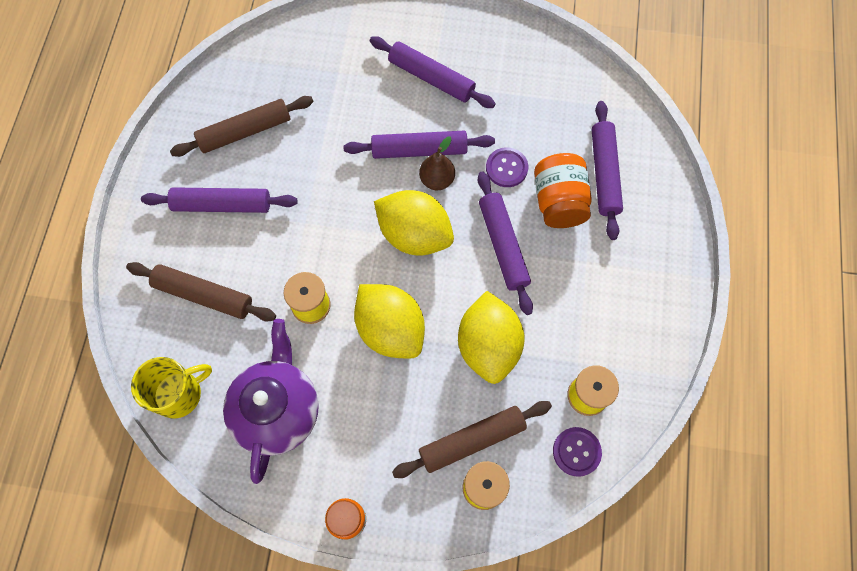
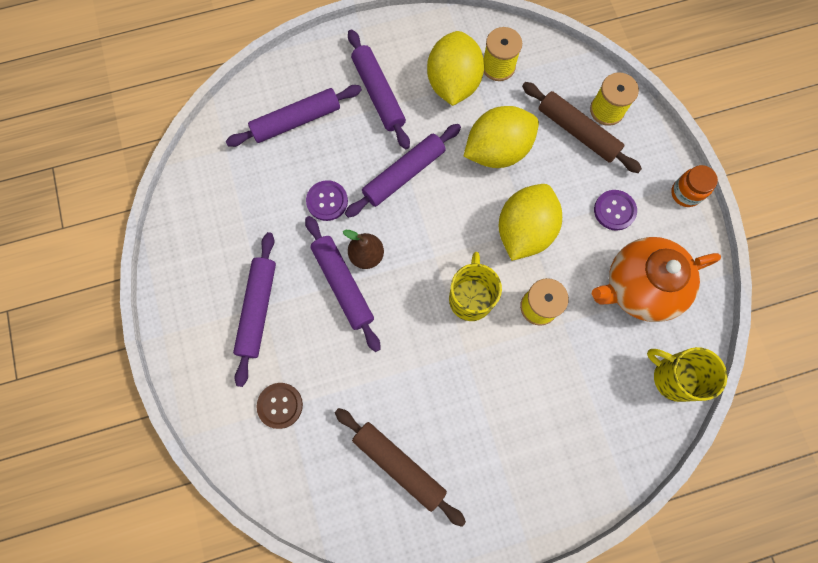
camera: 115 degrees left, 5 degrees up
(204, 295) = (580, 407): brown rolling pin -> none
(222, 204) = (486, 442): purple rolling pin -> purple rolling pin (378, 94)
(278, 410) = (639, 287): purple teapot -> orange teapot
(342, 66) = (280, 405): none -> brown button
(351, 249) = (470, 298): none -> yellow mug
(414, 234) = (429, 250): yellow lemon -> yellow lemon (453, 83)
(559, 202) = (341, 146): orange jar -> none
(576, 452) = (544, 59): purple button -> purple button (614, 210)

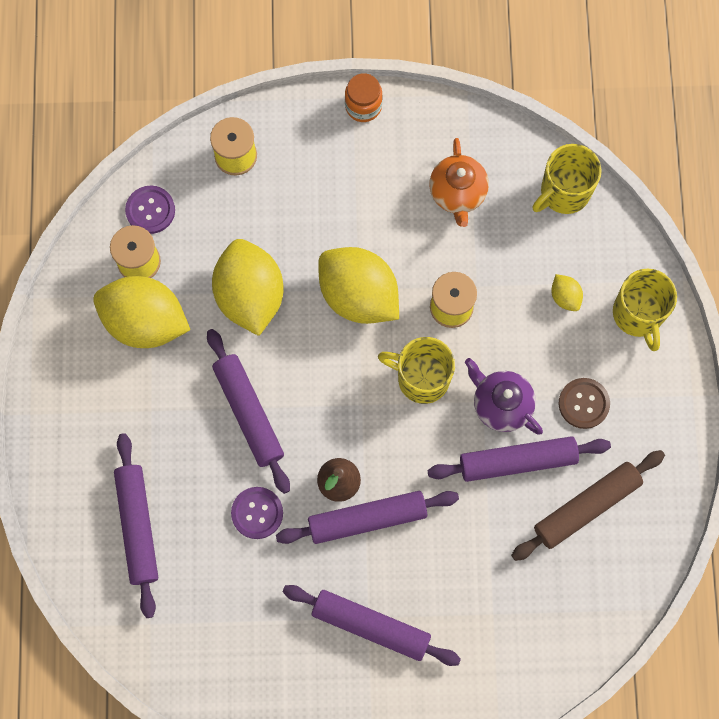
camera: 75 degrees left, 0 degrees up
(280, 405) = (490, 623): brown button -> brown button (583, 403)
(378, 94) = (131, 416): purple rolling pin -> purple rolling pin (517, 461)
(467, 369) = (501, 404): none -> purple teapot
(577, 132) = (253, 198): brown rolling pin -> none
(579, 401) = (565, 297): none -> yellow lemon
(585, 471) = (638, 315): none -> yellow mug
(614, 210) = (362, 189): purple button -> purple button (150, 210)
(639, 287) = (458, 193): orange teapot -> orange teapot, size x0.63

